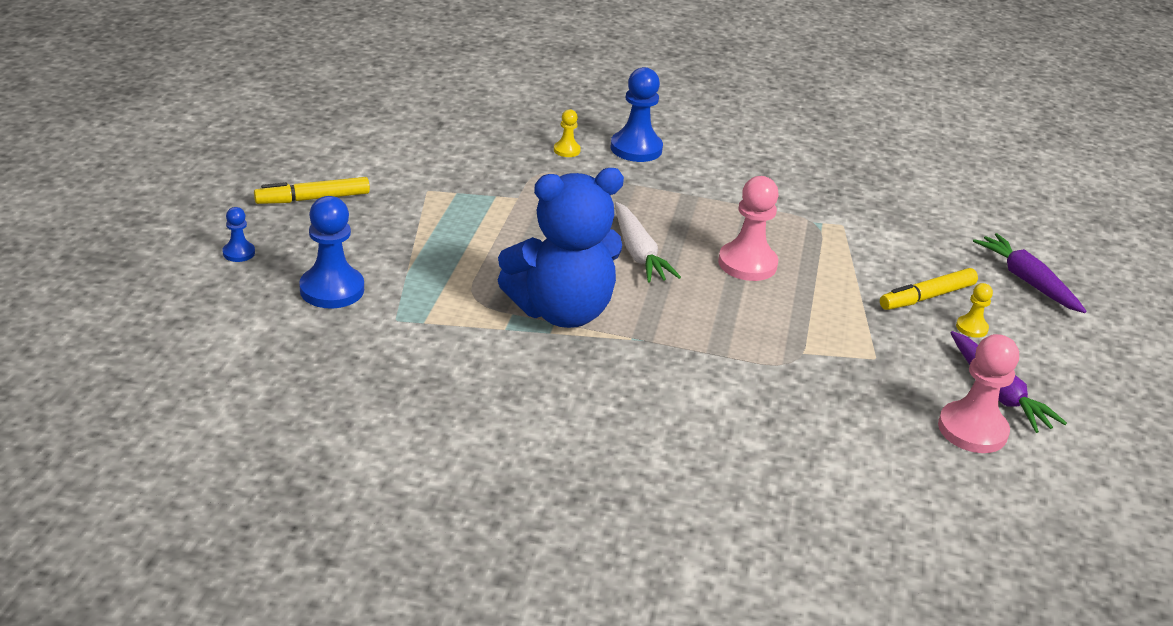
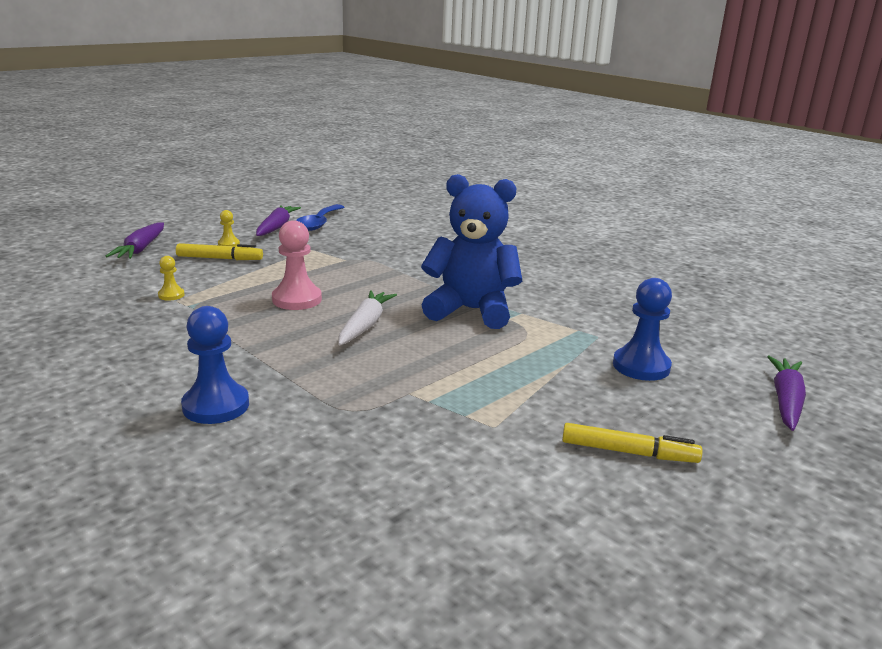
camera: 145 degrees left, 10 degrees down
(174, 291) = (785, 401): none -> purple carrot
(239, 253) = (722, 417): blue pawn -> none
(566, 150) = (291, 426): yellow pawn -> yellow pawn (171, 295)
(972, 430) = (318, 223): pink pawn -> blue spoon

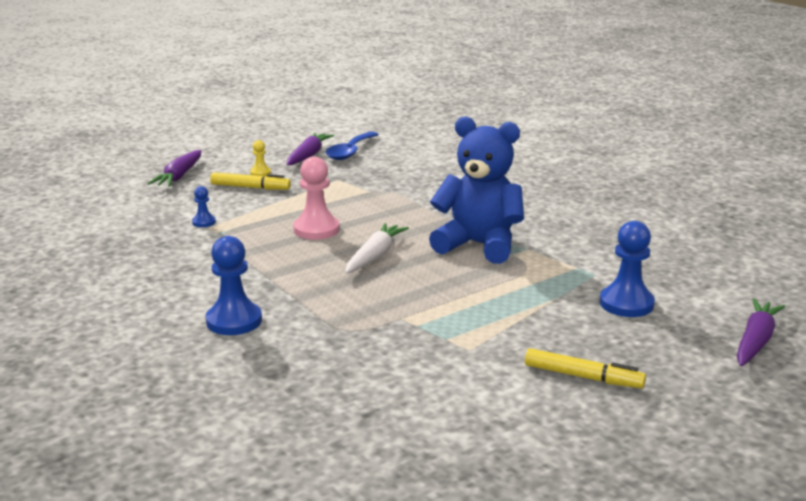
camera: 10 degrees right, 0 degrees up
(171, 295) = (204, 222): yellow pawn -> blue pawn

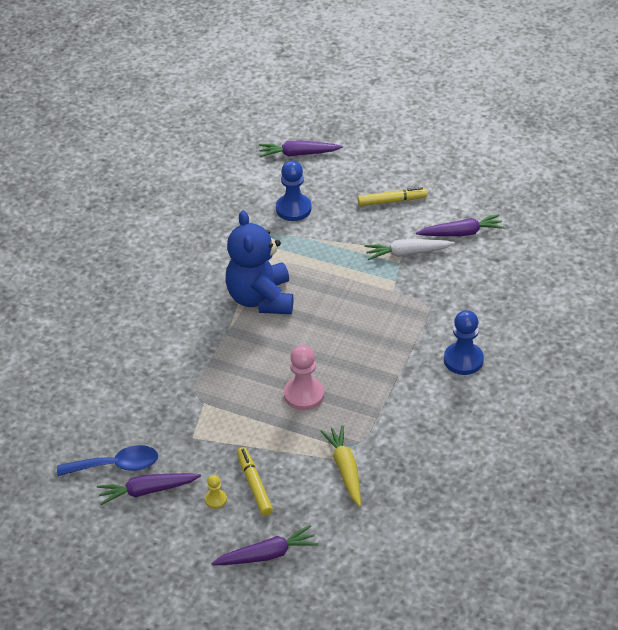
camera: 120 degrees left, 20 degrees up
(204, 222) = (345, 469): blue pawn -> yellow carrot
(375, 256) = (321, 341): white carrot -> white carrot (407, 253)
(455, 407) = (461, 233): none -> purple carrot
(583, 377) = (392, 201): yellow marker -> yellow marker turned 90 degrees clockwise

